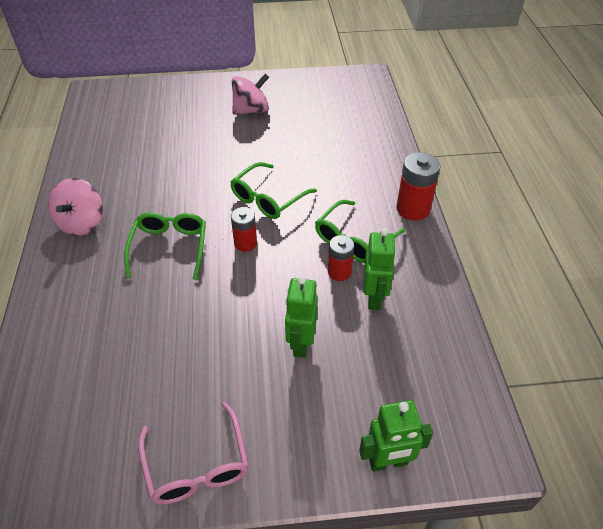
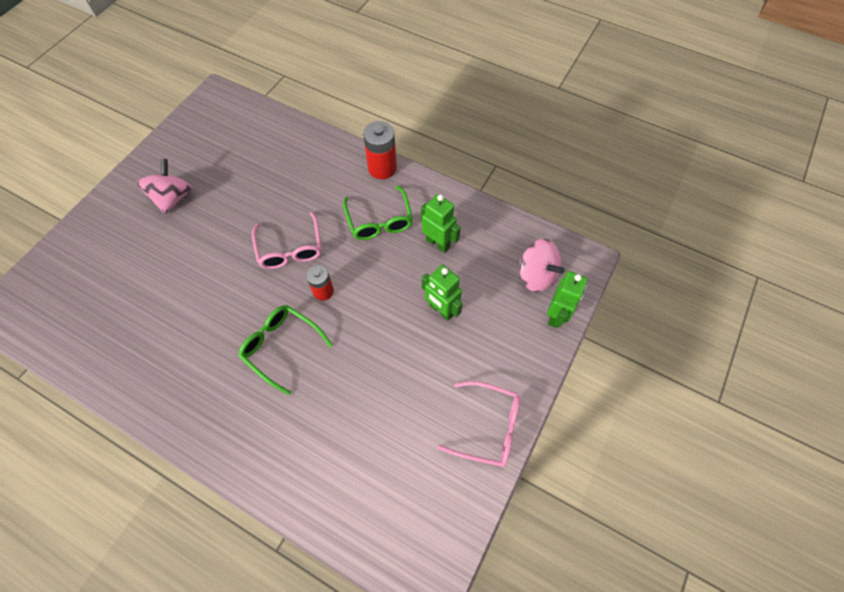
camera: 55 degrees left, 15 degrees up
(82, 223) = (191, 402): pink spinning top -> pink spinning top (536, 275)
(268, 198) = (290, 248): green glasses -> pink glasses
(339, 272) = (400, 249): red battery -> none

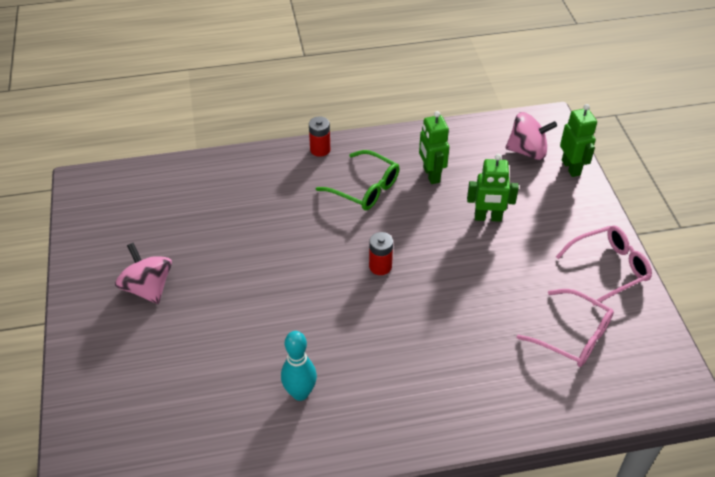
camera: 40 degrees left, 15 degrees down
(175, 345) = (300, 393): none -> turquoise bowling pin
(281, 347) = (395, 328): green glasses -> none
(290, 248) = (313, 255): pink glasses -> pink glasses (572, 336)
(382, 168) = (320, 149): red battery -> red battery, size x0.64
(438, 243) = (431, 175): green robot -> green robot turned 105 degrees counterclockwise

